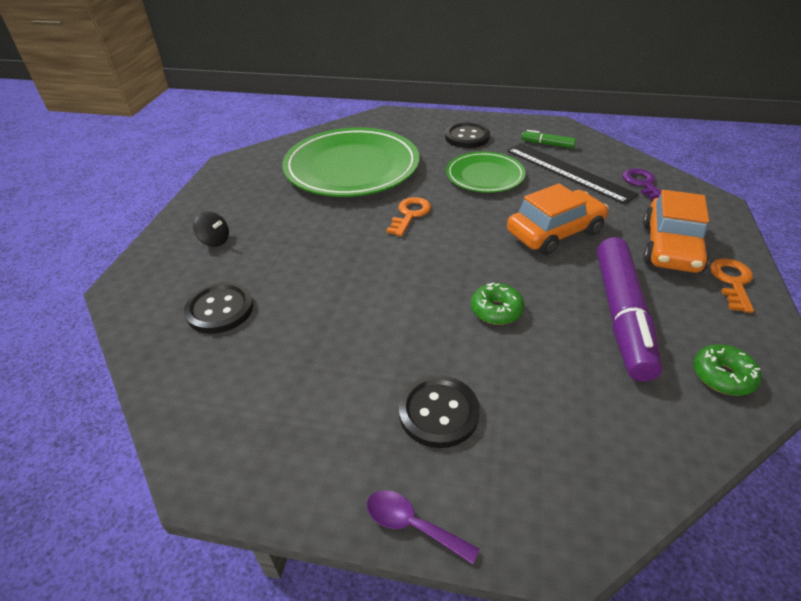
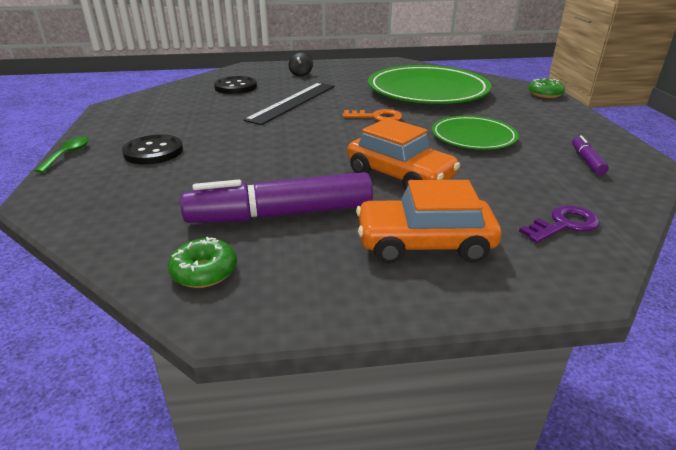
camera: 70 degrees right, 10 degrees down
(412, 525) = (68, 154): purple spoon -> green spoon
(467, 137) = (542, 122): black button -> none
(496, 310) = (266, 160): green donut -> green donut (545, 94)
(547, 144) = (586, 161): green marker -> purple marker
(568, 171) = (535, 176): black ruler -> black ruler (293, 102)
(732, 282) = (379, 288): orange key -> none

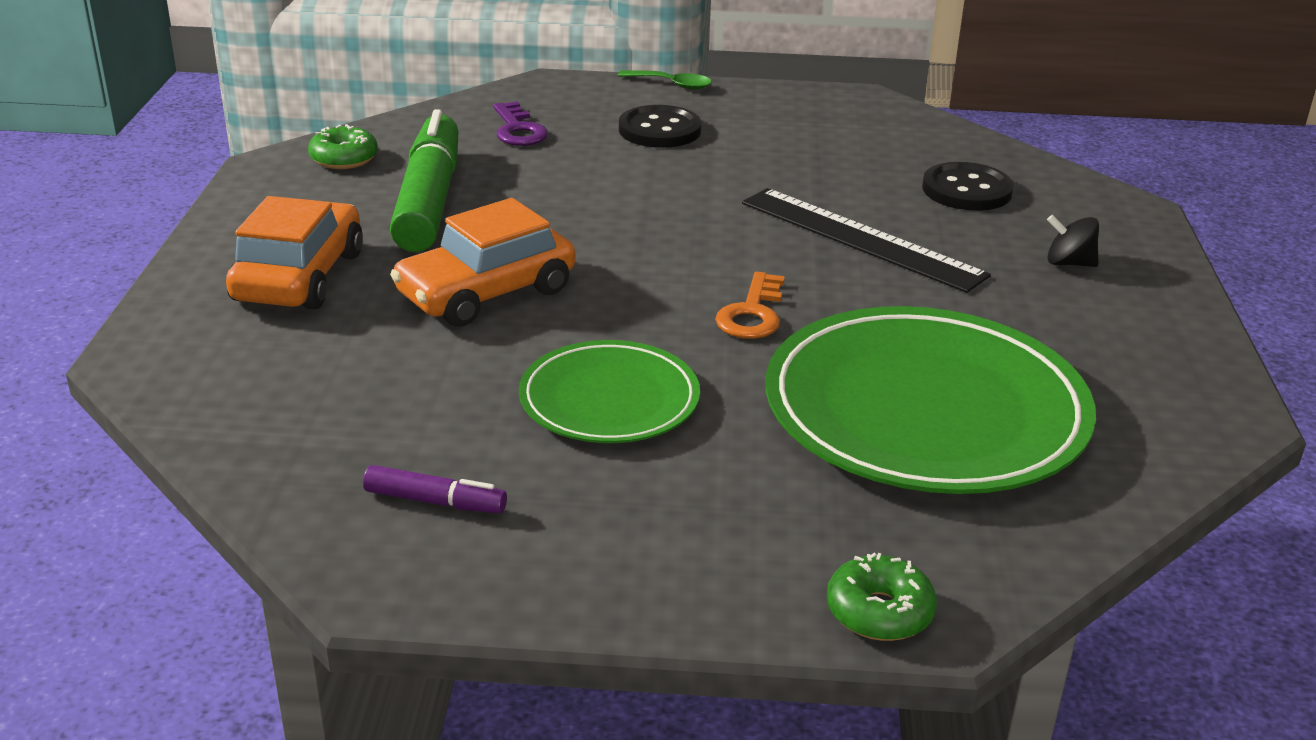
camera: 100 degrees right, 0 degrees up
(280, 214) = (429, 200): purple marker -> green marker
(564, 224) = (259, 391): purple key -> purple key (518, 130)

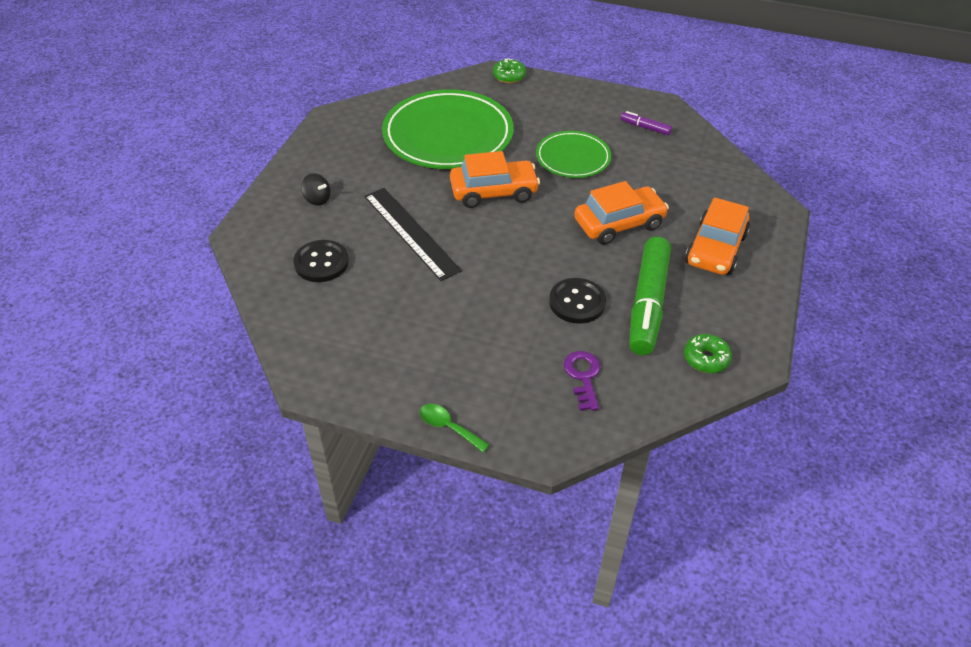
camera: 165 degrees left, 15 degrees up
(659, 130) = (482, 360): black button -> black button (577, 302)
(752, 314) = (493, 192): orange key -> orange car

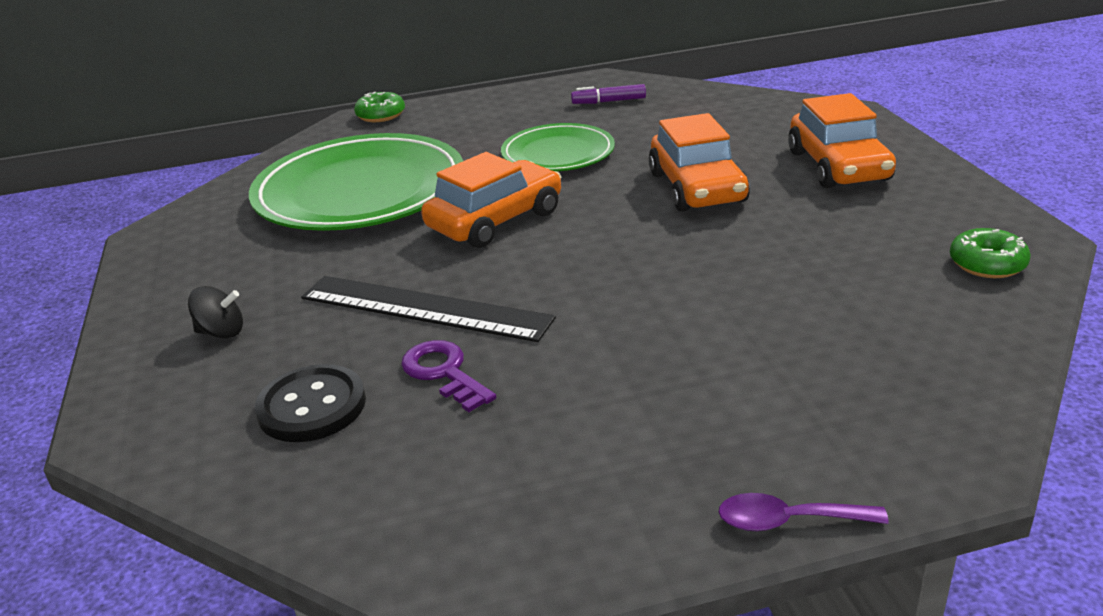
camera: 30 degrees left, 15 degrees down
(448, 427) = (788, 521): green spoon -> purple spoon
(577, 302) = (757, 281): black button -> none
(583, 376) = (880, 354): purple key -> purple key (444, 372)
(619, 223) = (697, 187): orange car -> orange car turned 135 degrees clockwise
(648, 304) = (842, 244): green marker -> none

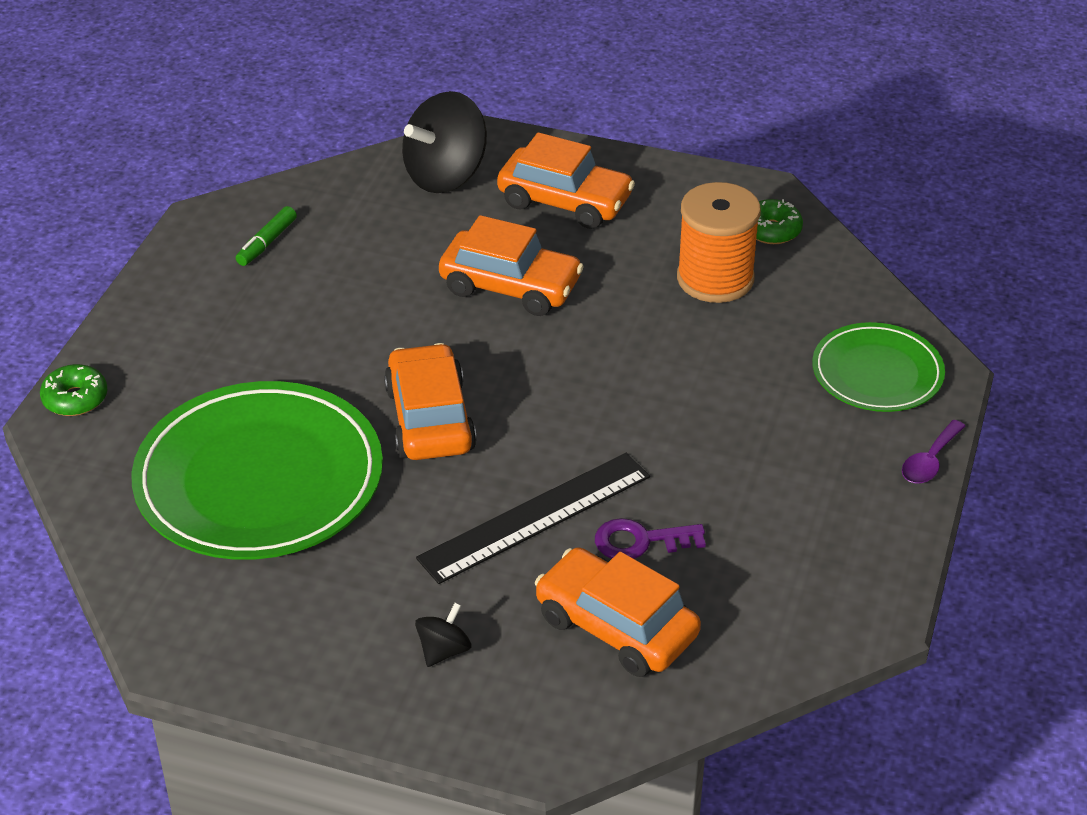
camera: 60 degrees left, 10 degrees up
(312, 406) = (616, 627): black button -> orange car
(558, 153) = (342, 326): green plate -> green plate (877, 373)
(608, 101) = (267, 243): purple marker -> green marker
(783, 119) = (446, 175): none -> black spinning top
(863, 265) = (715, 279): none -> orange spool

